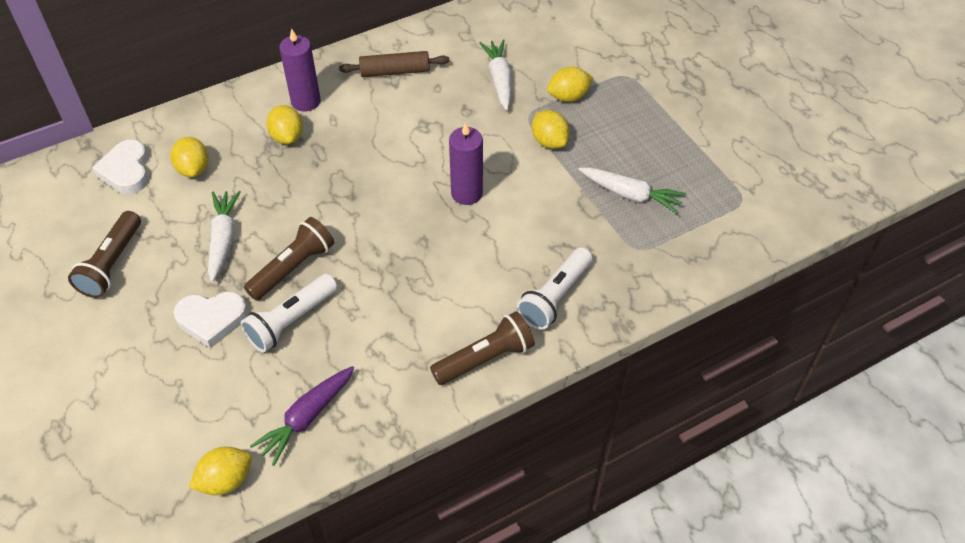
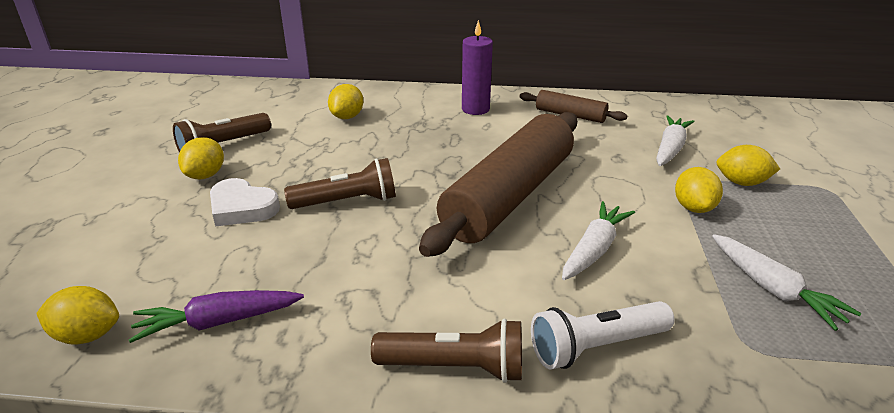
camera: 35 degrees right, 20 degrees down
(126, 171) = (301, 103): white heart -> none
(223, 239) = (316, 162): white carrot -> white carrot (594, 249)
(287, 137) = (438, 123): yellow lemon -> yellow lemon (205, 175)
(291, 321) = (301, 238): white flashlight -> none
(413, 196) = (508, 196): none -> brown rolling pin
(466, 193) = (566, 213): purple candle -> none

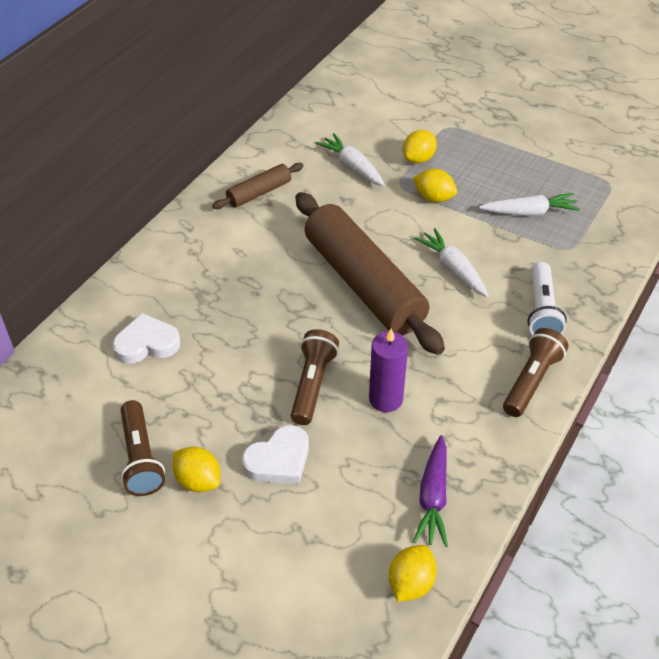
camera: 65 degrees left, 15 degrees up
(347, 117) = (147, 343): yellow lemon -> white heart
(475, 109) = (201, 246): purple candle -> purple candle (385, 399)

